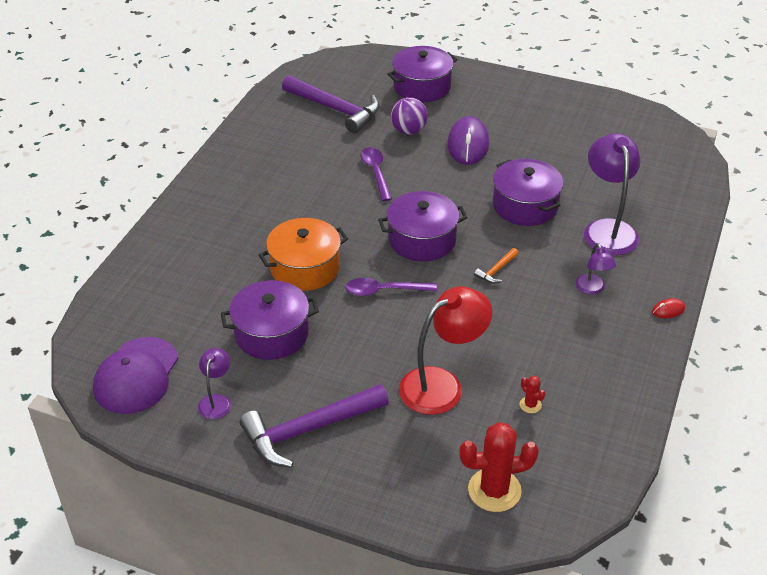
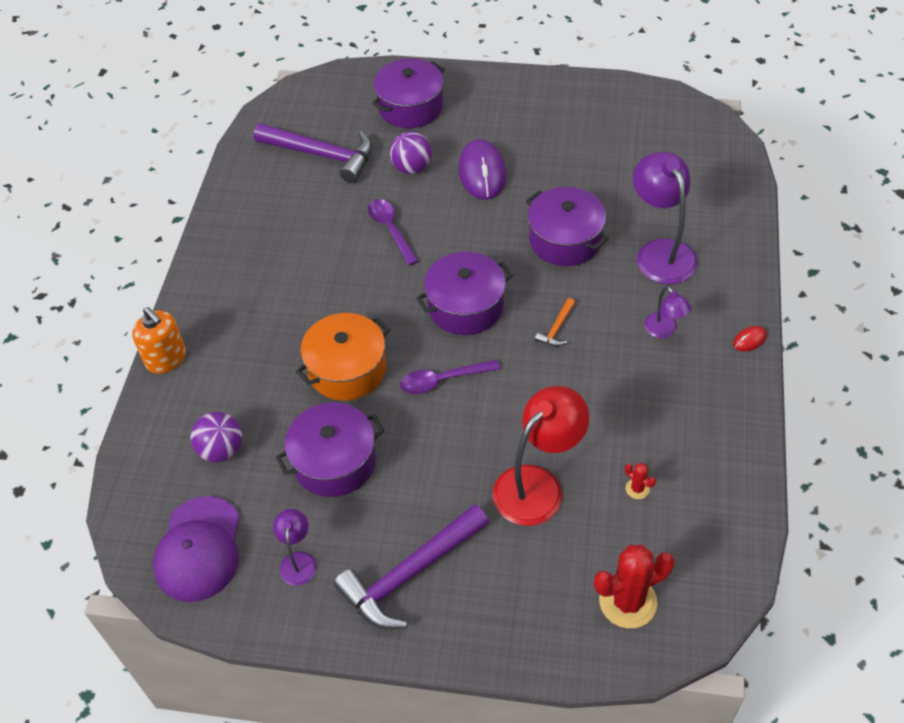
camera: 10 degrees left, 10 degrees up
(157, 233) = (166, 359): none -> orange soap dispenser
(180, 307) = (221, 450): none -> purple ball

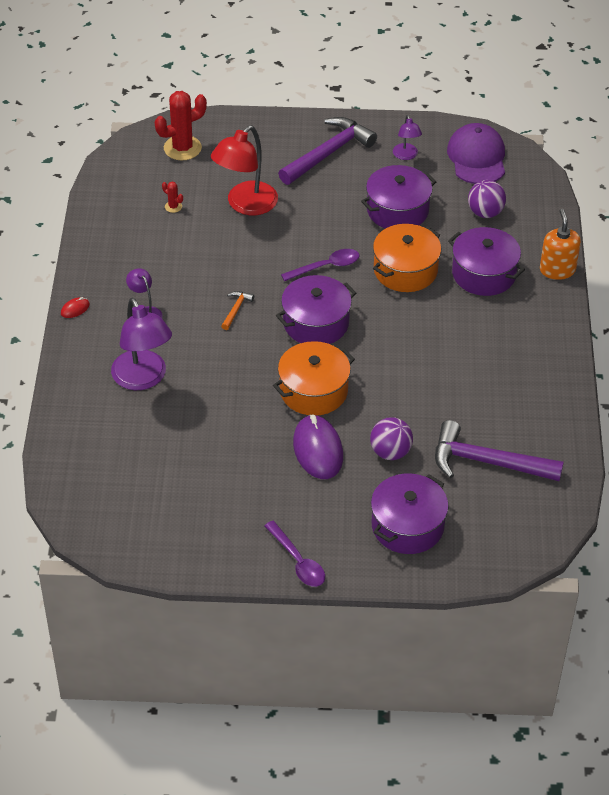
camera: 170 degrees right, 5 degrees down
(166, 359) = (557, 270): orange soap dispenser -> orange soap dispenser turned 45 degrees clockwise
(391, 230) = (397, 387): purple spoon -> purple spoon (298, 561)
(478, 230) = (313, 391): none -> orange pot
(565, 240) = (231, 385): purple pot -> purple pot (484, 274)

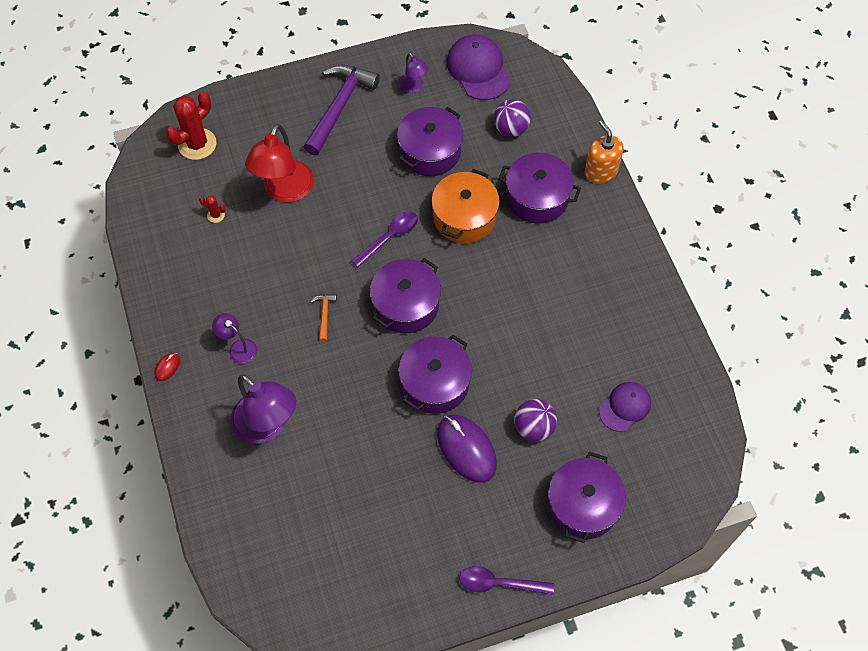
camera: 20 degrees left, 15 degrees up
(298, 561) = (499, 583): purple spoon -> purple spoon turned 150 degrees clockwise
(313, 391) = (435, 383): orange pot -> purple pot
(487, 462) = (625, 407): purple hammer -> purple cap

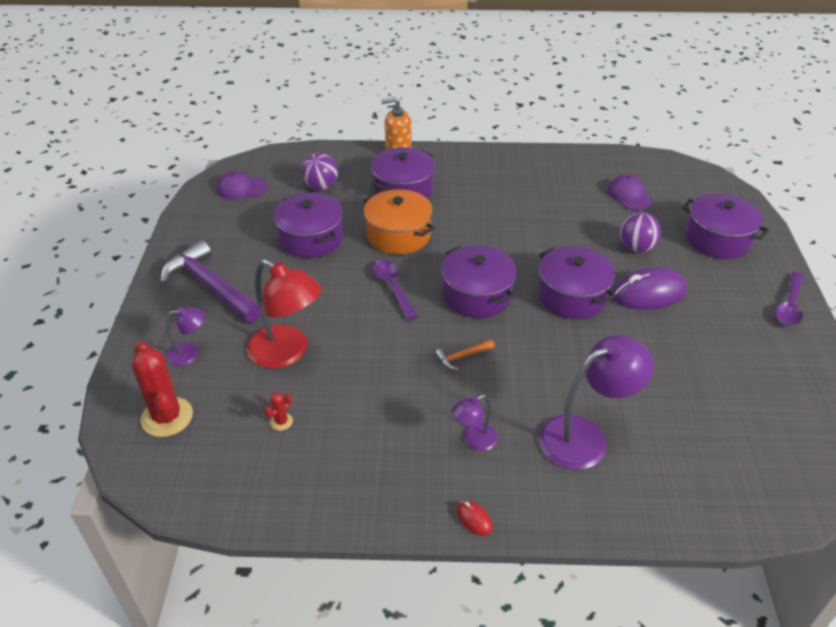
camera: 70 degrees left, 20 degrees down
(324, 315) = (462, 357): orange hammer -> orange hammer turned 45 degrees counterclockwise
(413, 87) = (228, 231): purple lamp -> purple lamp (190, 354)
(478, 69) = (242, 188): purple cap -> purple cap, size x0.64

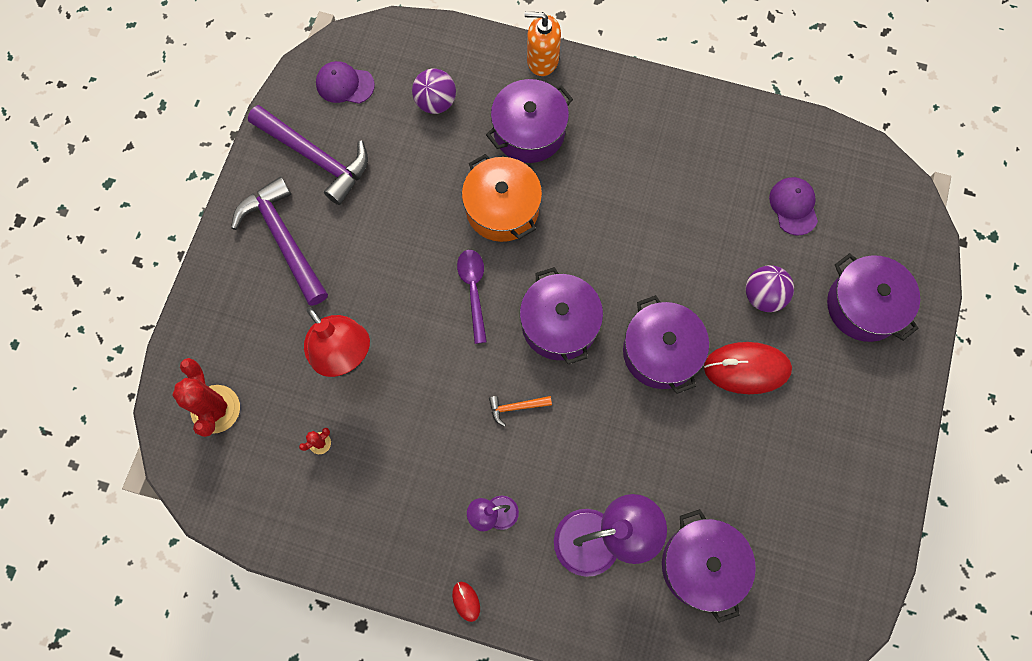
camera: 15 degrees right, 30 degrees up
(190, 354) = (248, 332): purple lamp -> none
(227, 232) = (315, 157): none -> purple hammer
(311, 238) = (404, 190): purple pot -> purple pot (702, 566)
(648, 293) = (746, 368): purple mouse -> red mouse
(790, 305) = (894, 427): purple spoon -> none

